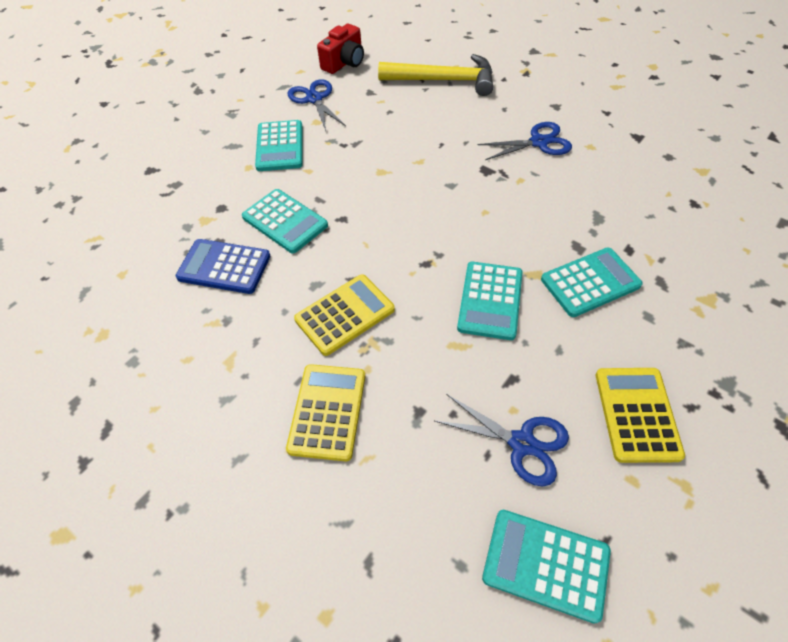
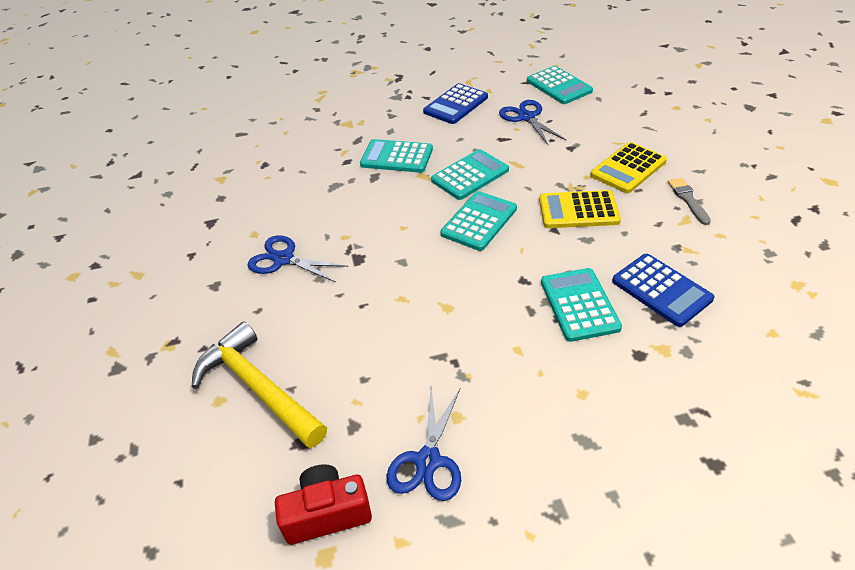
camera: 140 degrees left, 10 degrees down
(236, 395) = (688, 199): none -> grey brush
(280, 146) = (527, 403): turquoise calculator -> turquoise calculator (479, 221)
(636, 414) = (456, 105): yellow calculator -> blue calculator

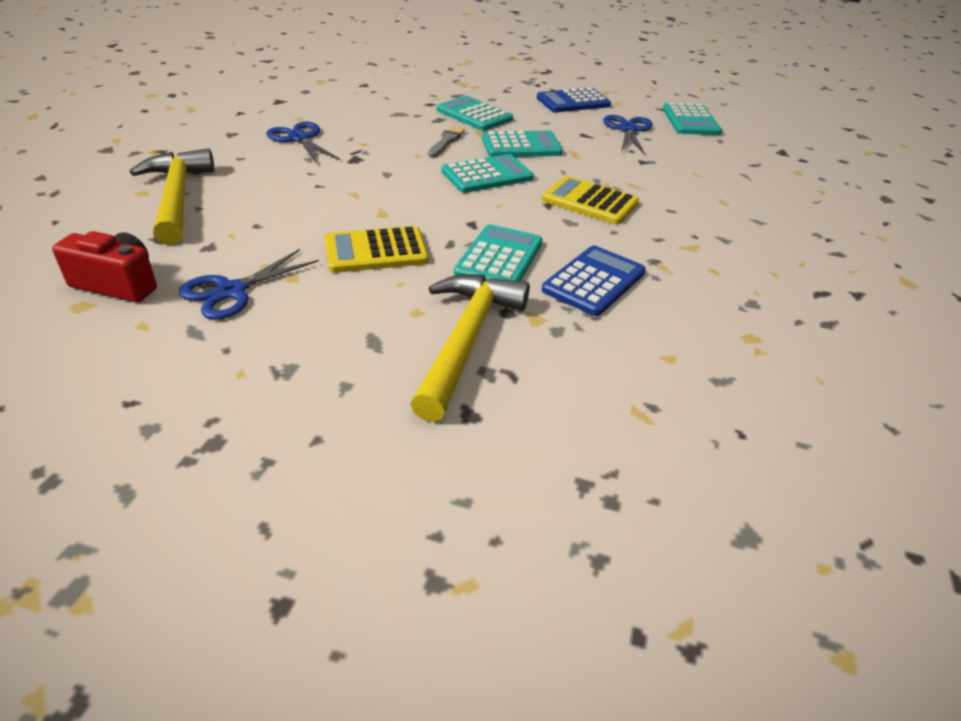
camera: 25 degrees right, 5 degrees down
(628, 168) = (681, 193): yellow calculator -> yellow calculator (376, 251)
(642, 399) = (466, 340): none -> yellow hammer
(661, 290) = (594, 281): blue calculator -> blue calculator turned 135 degrees counterclockwise
(688, 199) = (715, 235): grey brush -> grey brush (446, 141)

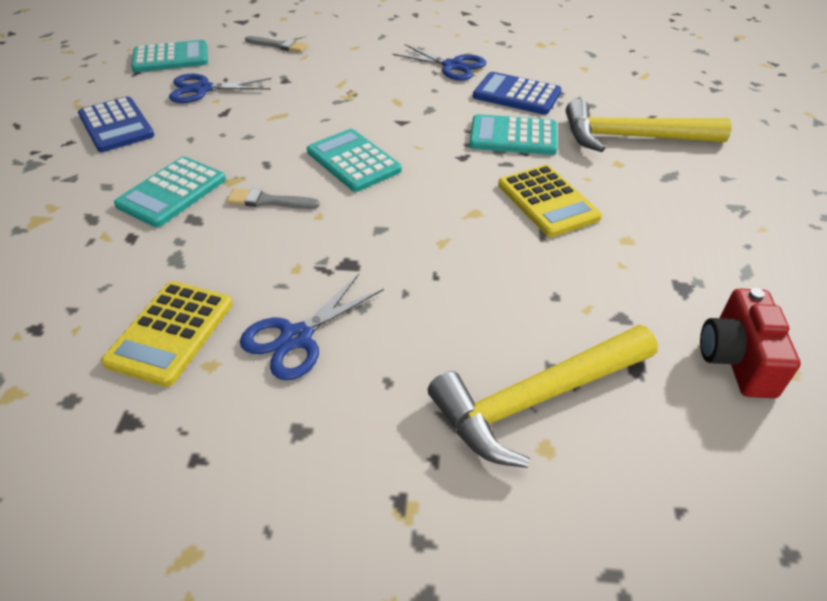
camera: 100 degrees left, 5 degrees up
(231, 291) = (677, 271): blue scissors -> blue scissors (452, 66)
(521, 146) = (267, 148): turquoise calculator -> none
(589, 201) = (385, 102): yellow calculator -> yellow calculator (171, 333)
(723, 164) = (278, 45): none -> grey brush

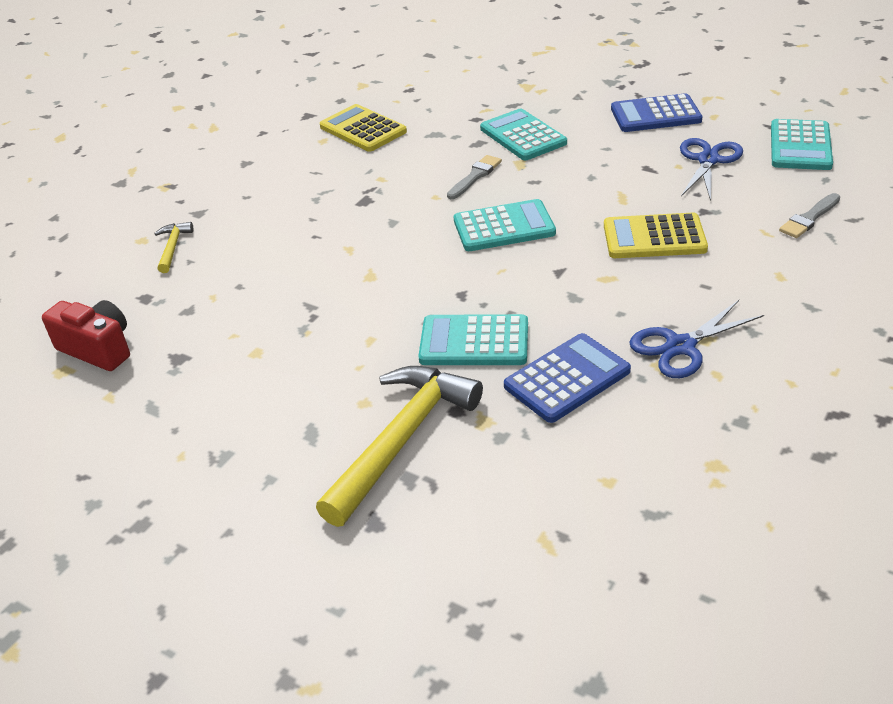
camera: 120 degrees right, 5 degrees down
(297, 337) = (314, 170): blue scissors -> none
(513, 136) = (474, 342): turquoise calculator -> turquoise calculator turned 120 degrees counterclockwise
(537, 399) = (173, 247): yellow hammer -> yellow hammer, size x0.45
(547, 201) = (348, 325): yellow calculator -> yellow calculator (654, 237)

